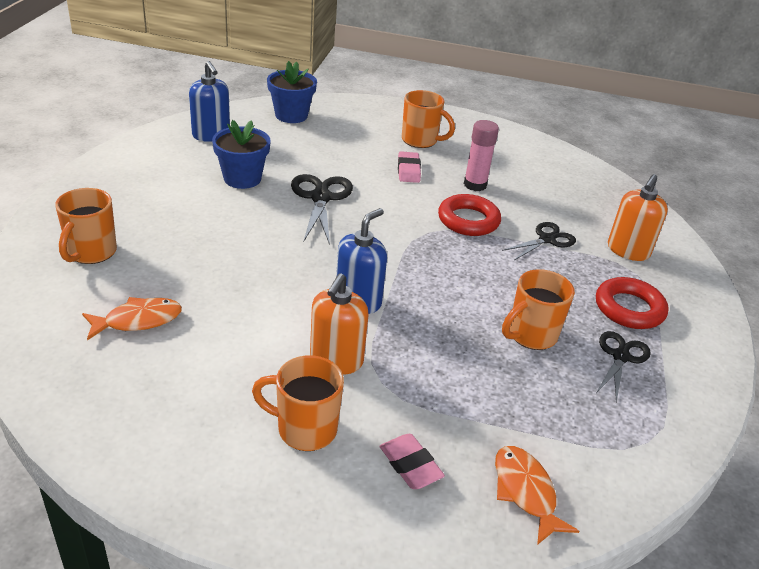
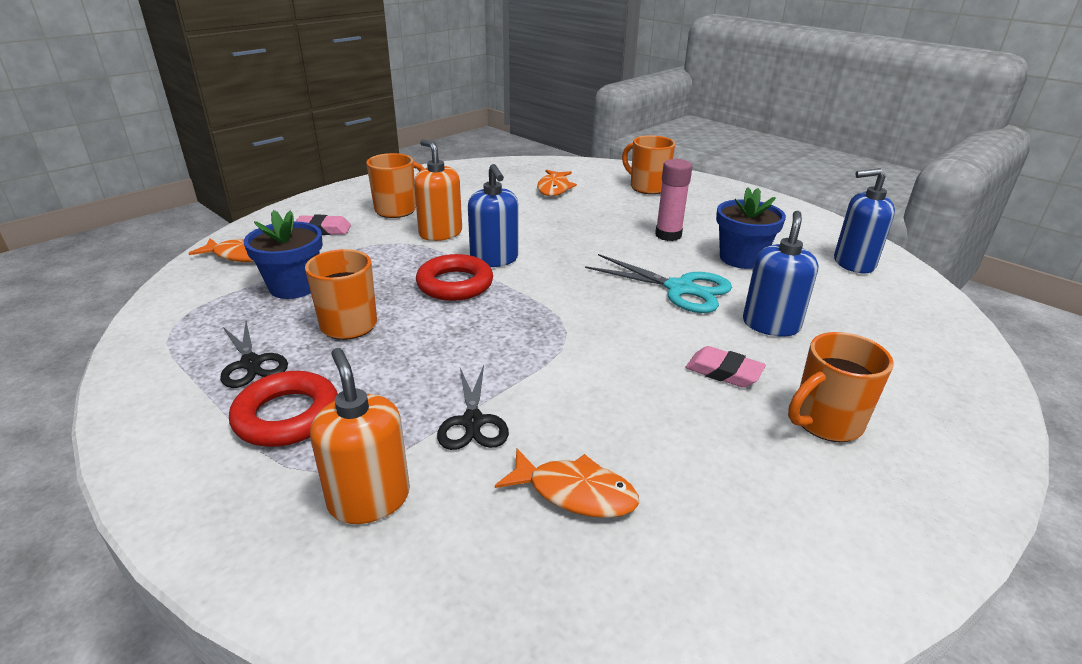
camera: 125 degrees right, 5 degrees down
(291, 115) = (920, 327): blue flower pot -> blue flower pot (294, 287)
(320, 198) = (680, 289): black scissors -> turquoise scissors
(337, 160) = (771, 325): none -> blue soap dispenser
(468, 220) = (568, 371): red ring -> red ring (455, 284)
(475, 185) = (655, 420): pink glue stick -> pink glue stick (668, 235)
(549, 196) = (575, 493): none -> orange fish

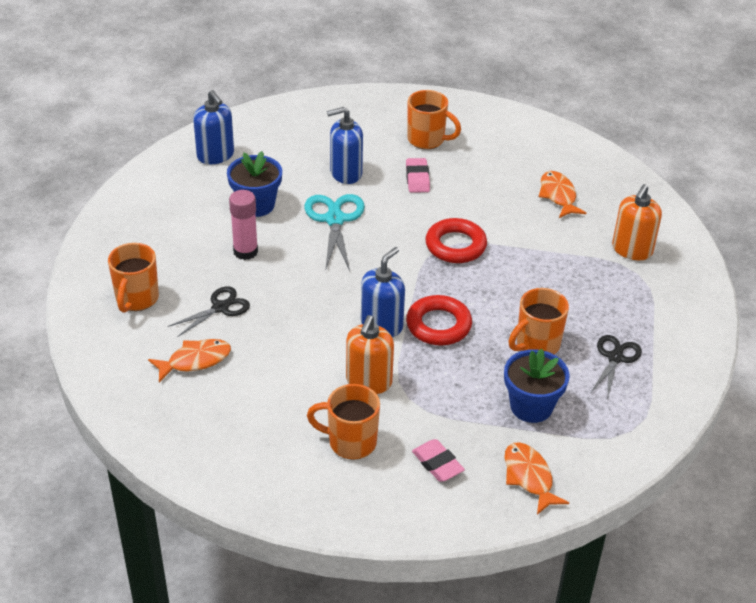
camera: 125 degrees left, 10 degrees up
(287, 416) = (627, 310): red ring -> red ring (455, 245)
(473, 422) = (554, 245): black scissors -> black scissors (220, 307)

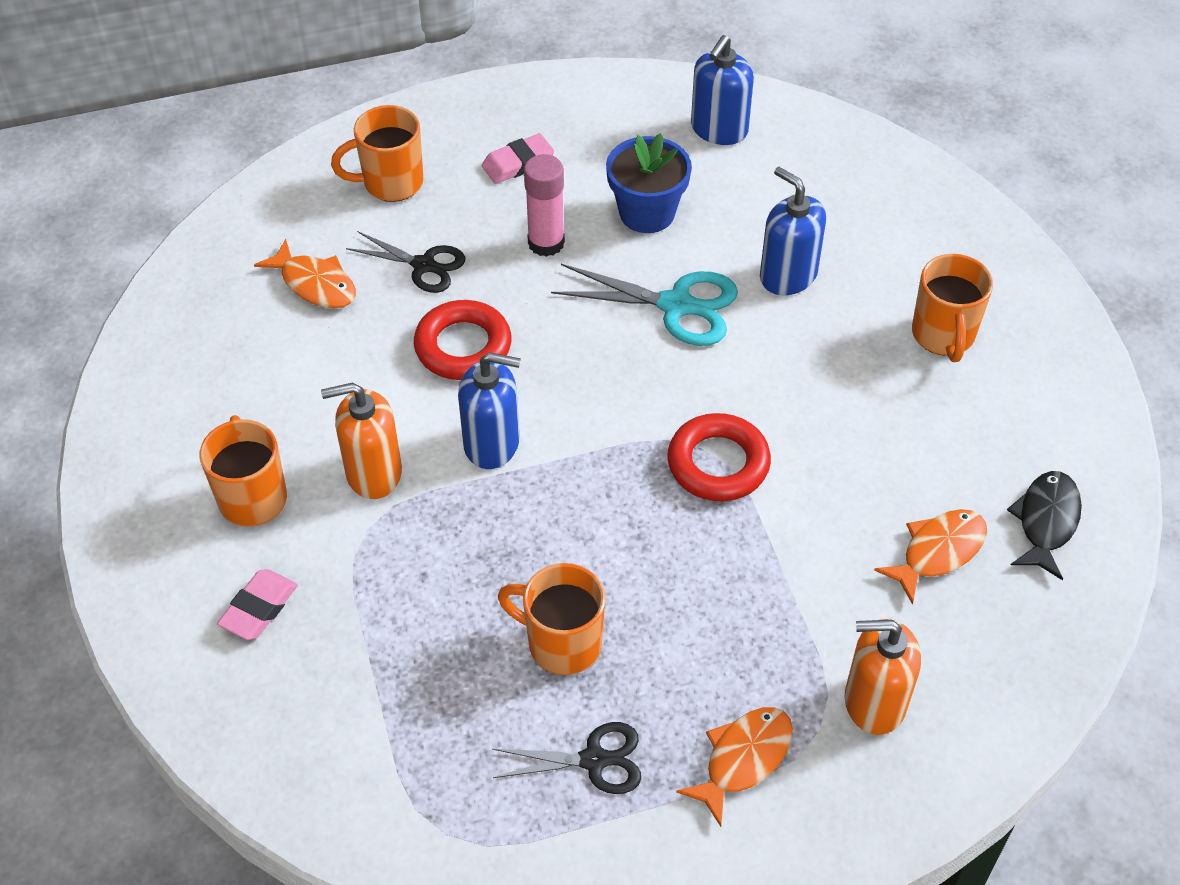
camera: 65 degrees right, 10 degrees up
(334, 220) = (676, 305): turquoise scissors -> turquoise scissors turned 45 degrees clockwise
(417, 178) = (840, 360): pink eraser -> pink eraser (518, 163)
(438, 325) = (531, 508): red ring -> red ring (463, 346)
(529, 477) = (284, 727): orange fish -> orange fish (743, 759)
(531, 406) = (426, 682): blue flower pot -> none
(561, 156) = (1046, 522): none -> black fish

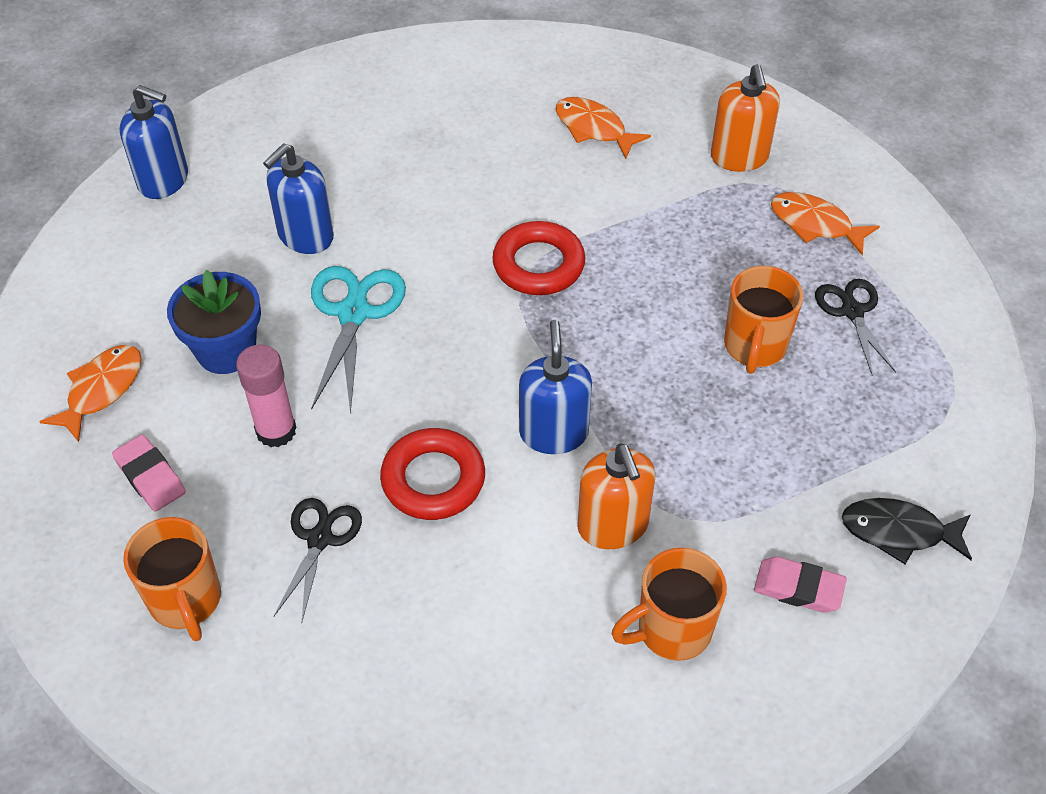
camera: 100 degrees left, 0 degrees up
(315, 284) = (360, 644): orange fish -> orange fish (101, 390)
(719, 129) = (97, 305): blue soap dispenser -> blue soap dispenser (164, 180)
(943, 336) = (367, 132): orange mug -> none
(1046, 522) = (549, 73): black fish -> black fish (898, 532)

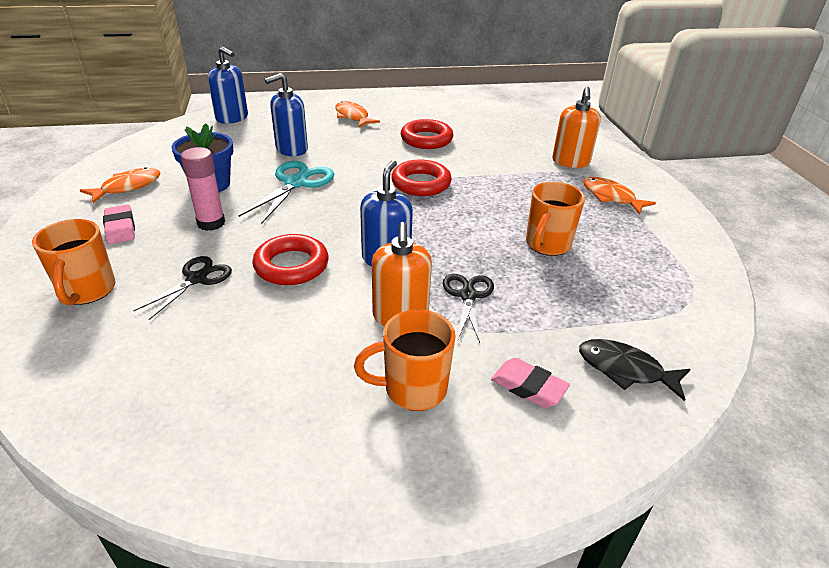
camera: 15 degrees right, 15 degrees down
(505, 156) = (426, 139): none -> red ring
(594, 128) = (485, 137): orange fish -> orange fish (352, 117)
(852, 311) = (624, 241): black scissors -> black scissors (468, 296)

